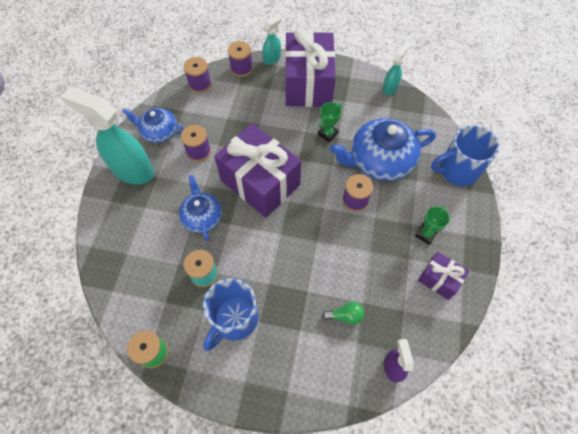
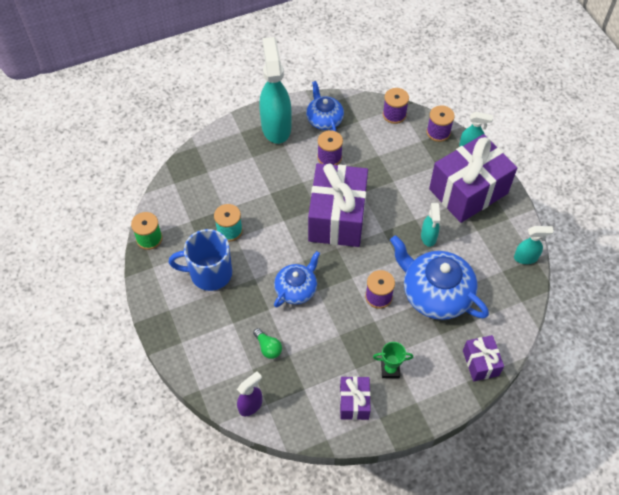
camera: 55 degrees right, 5 degrees down
(202, 216) = (275, 198): blue teapot -> blue teapot (296, 289)
(328, 133) = (428, 237): green trophy -> turquoise spray bottle
(457, 170) = (480, 363): blue mug -> purple gift

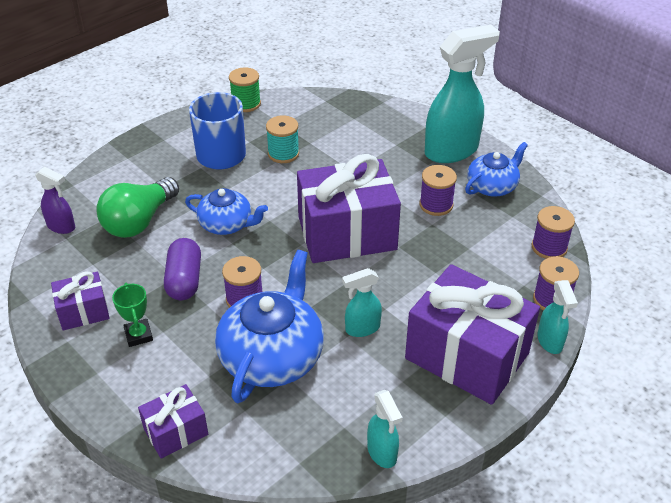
camera: 70 degrees right, 15 degrees down
(268, 348) = (139, 221): green light bulb -> green light bulb, size x2.06
(346, 330) = (184, 280): none -> purple capsule

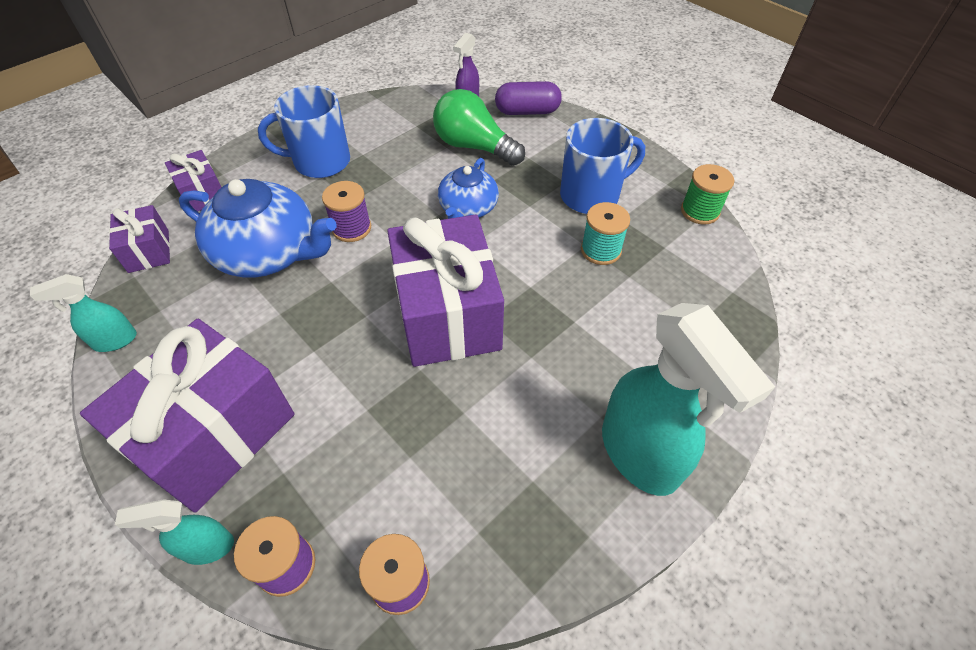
camera: 90 degrees right, 10 degrees up
(83, 311) = (356, 127): purple gift -> purple gift (149, 251)
(138, 335) = (320, 162): green trophy -> blue mug
(184, 280) = (386, 184): purple capsule -> purple capsule (527, 111)
(362, 328) = (287, 327): turquoise spray bottle -> none
(436, 205) = (504, 420): purple spool -> none
(492, 186) = (553, 509): blue teapot -> none

